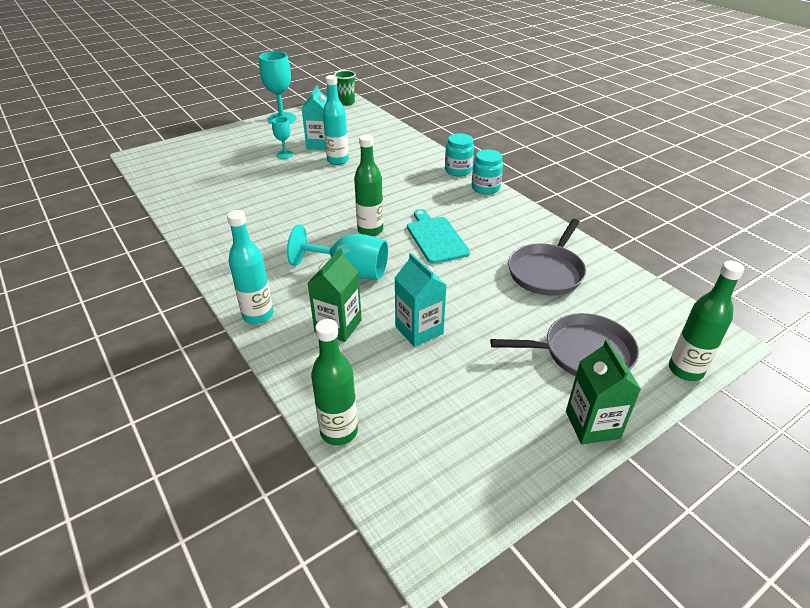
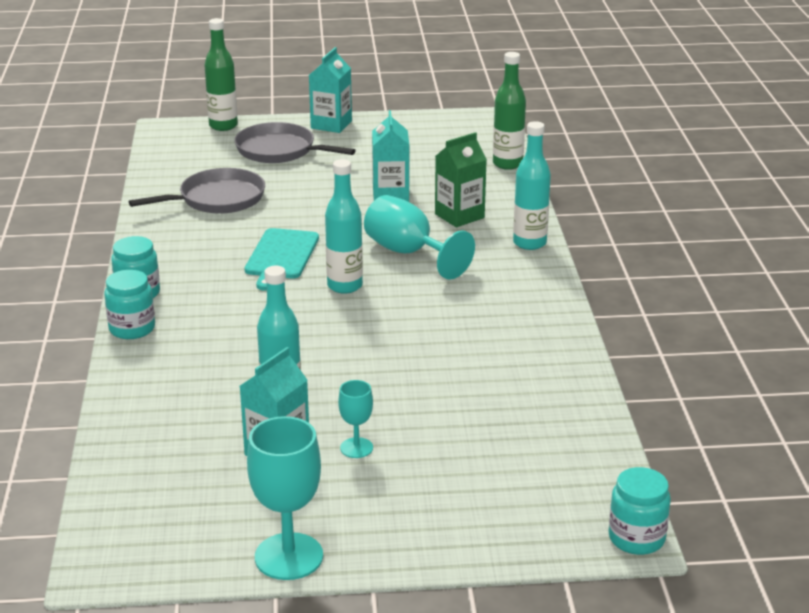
camera: 150 degrees left, 10 degrees down
(134, 157) = (636, 538): none -> turquoise jar
(346, 102) = (107, 564): green cup -> none
(370, 230) = (345, 286): green bottle -> turquoise bottle
(592, 425) = (331, 125): green carton -> turquoise carton

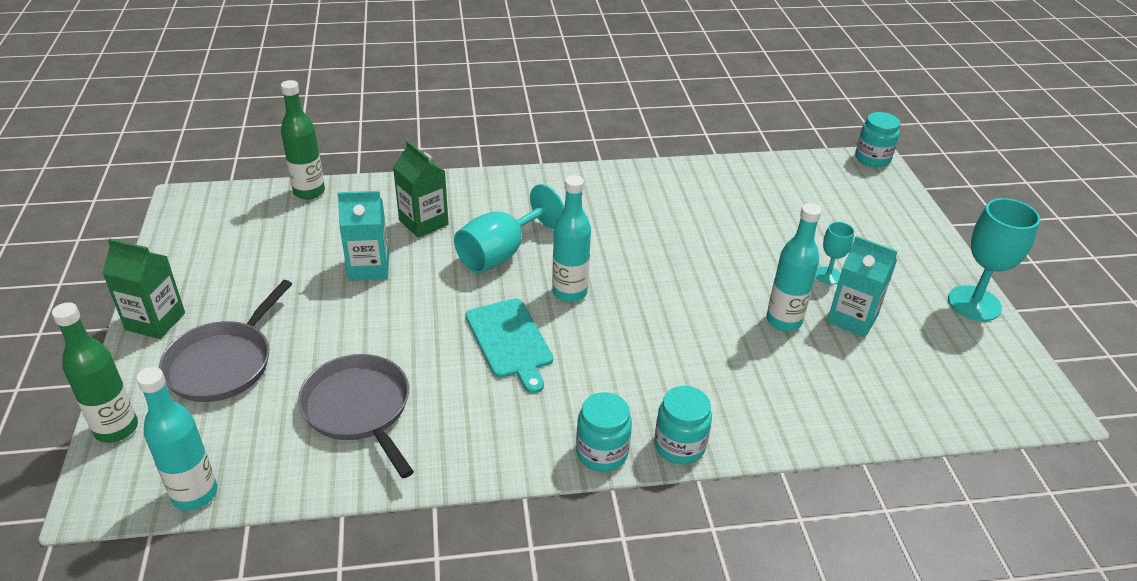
camera: 95 degrees left, 10 degrees up
(281, 256) = (510, 341): turquoise cutting board -> turquoise cutting board turned 60 degrees clockwise
(331, 125) = (155, 321): turquoise carton -> green carton
(529, 243) = (481, 184): turquoise bottle -> turquoise bottle (195, 494)

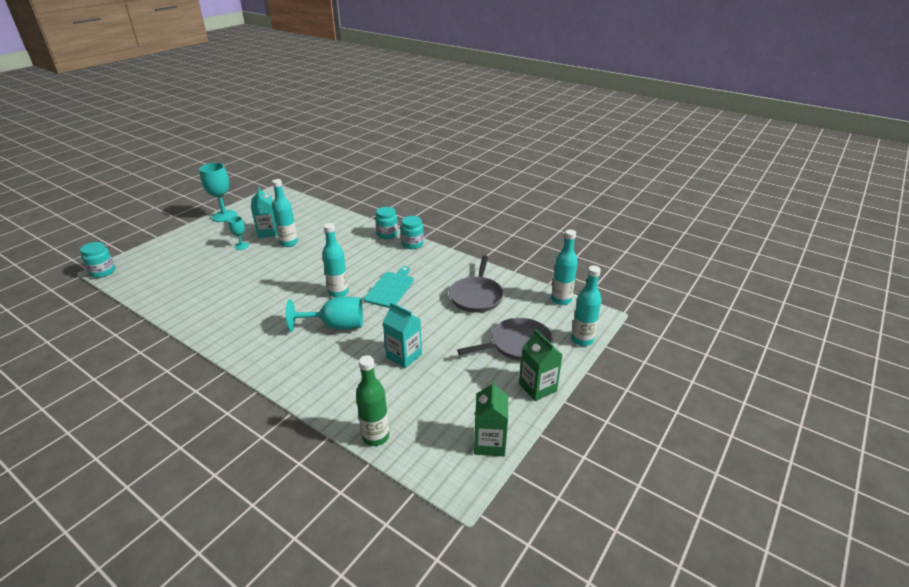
camera: 135 degrees left, 5 degrees down
(116, 429) = (582, 340): green bottle -> turquoise bottle
(423, 222) = (344, 367): green carton -> green carton (489, 443)

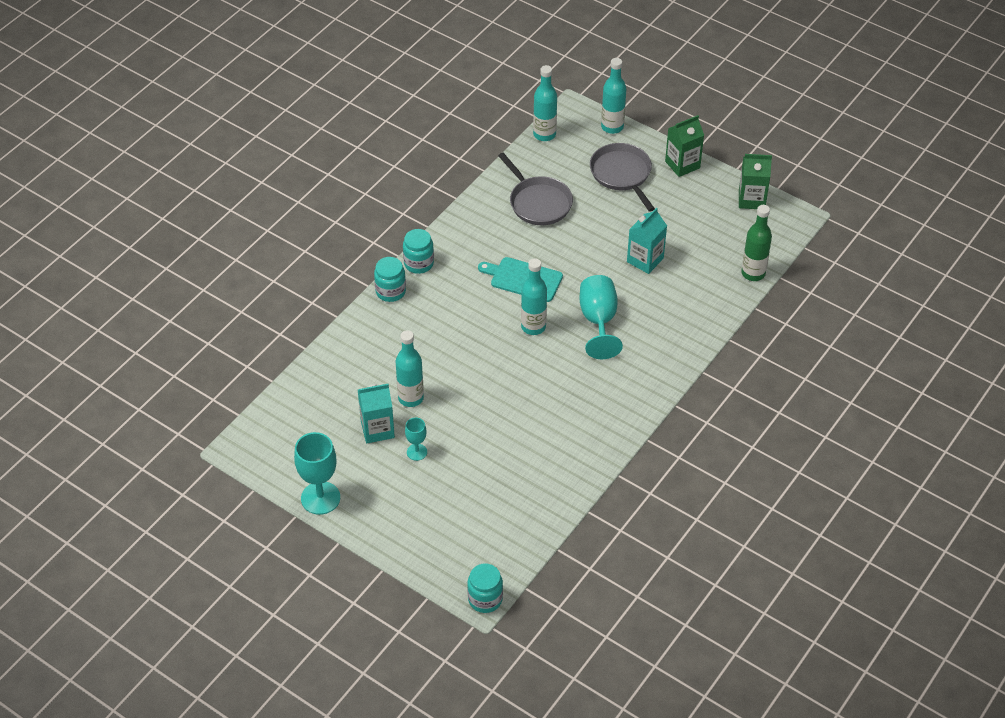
camera: 90 degrees left, 15 degrees up
(476, 296) = (538, 203): grey pan -> grey pan turned 45 degrees clockwise

